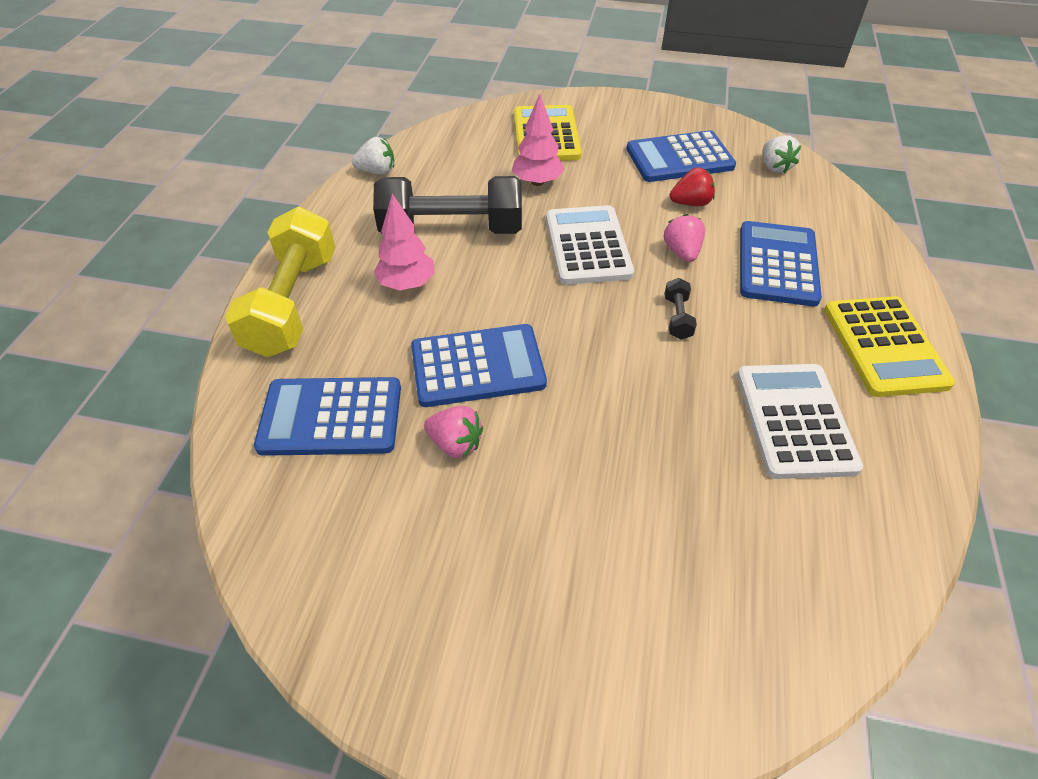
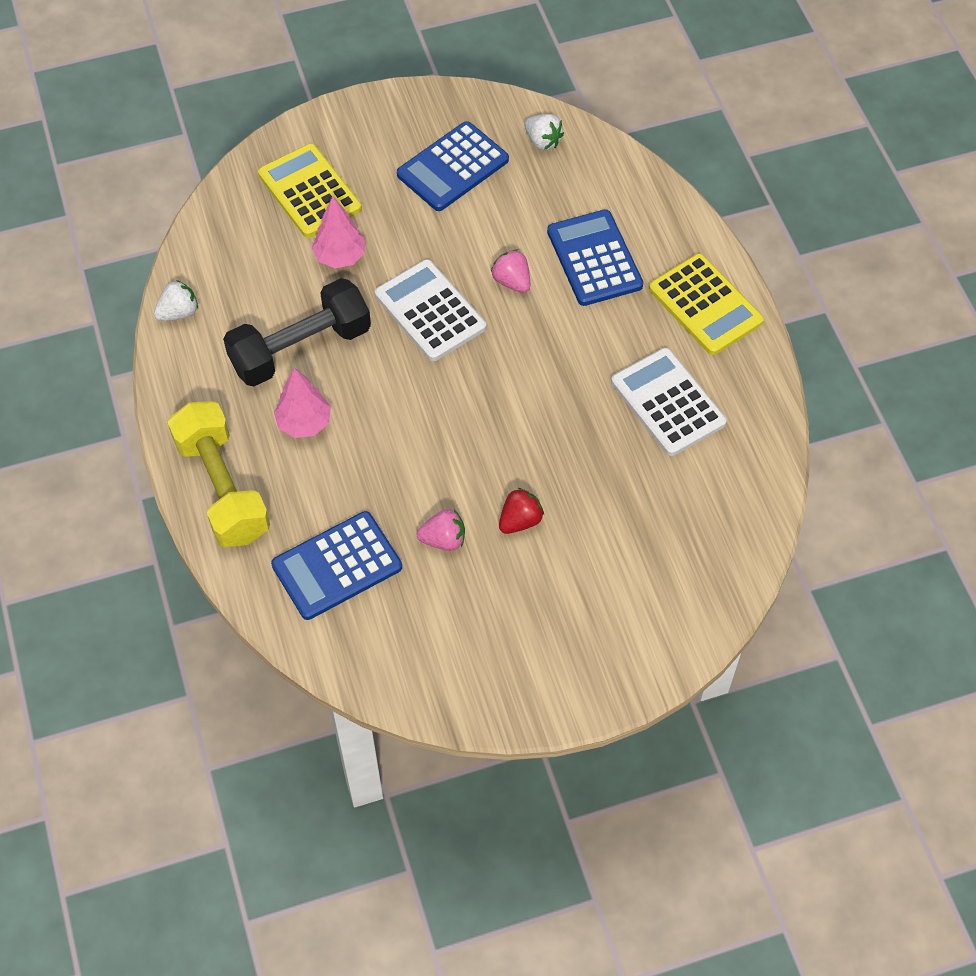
camera: 30 degrees left, 10 degrees up
(477, 366) = (416, 470): blue calculator -> none
(677, 318) = (542, 351): black dumbbell -> none
(690, 203) = (491, 221): red strawberry -> red strawberry (520, 520)

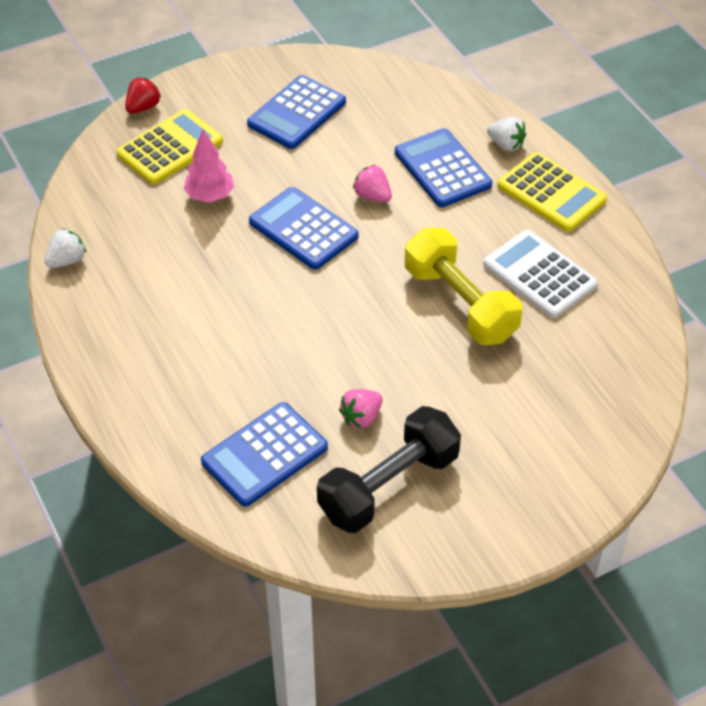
camera: 10 degrees left, 10 degrees down
(222, 488) = (139, 403): yellow dumbbell -> yellow dumbbell (460, 304)
(300, 348) = (189, 275): black dumbbell -> black dumbbell (389, 486)
(304, 423) = (206, 337): pink tree -> none
(309, 192) = (170, 148): yellow calculator -> yellow calculator turned 90 degrees clockwise
(430, 311) = (303, 229): white calculator -> blue calculator
(443, 539) = (361, 417): pink strawberry -> pink strawberry turned 150 degrees clockwise
(520, 520) = (429, 391): red strawberry -> red strawberry (143, 107)
(543, 141) = (372, 84): white strawberry -> white strawberry (506, 145)

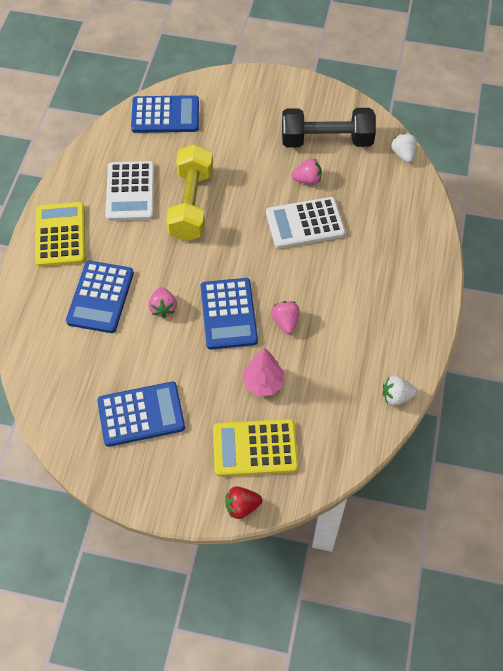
camera: 140 degrees left, 10 degrees up
(238, 256) = (285, 322): none -> pink strawberry
(265, 455) = (374, 193): blue calculator -> blue calculator (165, 115)
(314, 364) = (305, 223): none -> white calculator
(506, 145) = (43, 287): white strawberry -> white strawberry (403, 154)

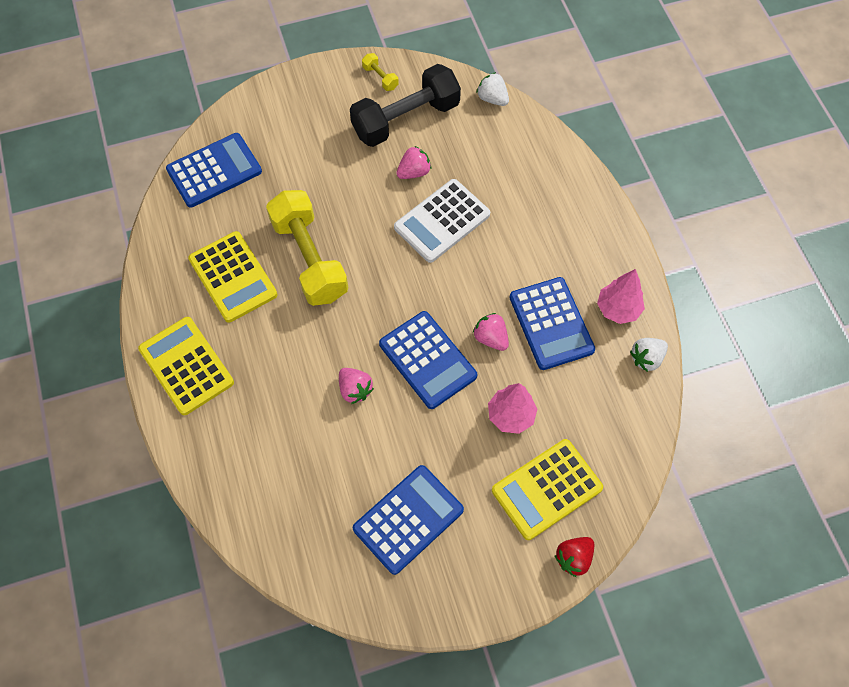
camera: 30 degrees left, 5 degrees up
(100, 297) = (279, 413): blue calculator -> blue calculator (551, 323)
(130, 191) = (233, 277): white calculator -> yellow calculator
(327, 103) = (380, 78): none -> yellow dumbbell
(398, 350) = (618, 309): none -> pink tree

